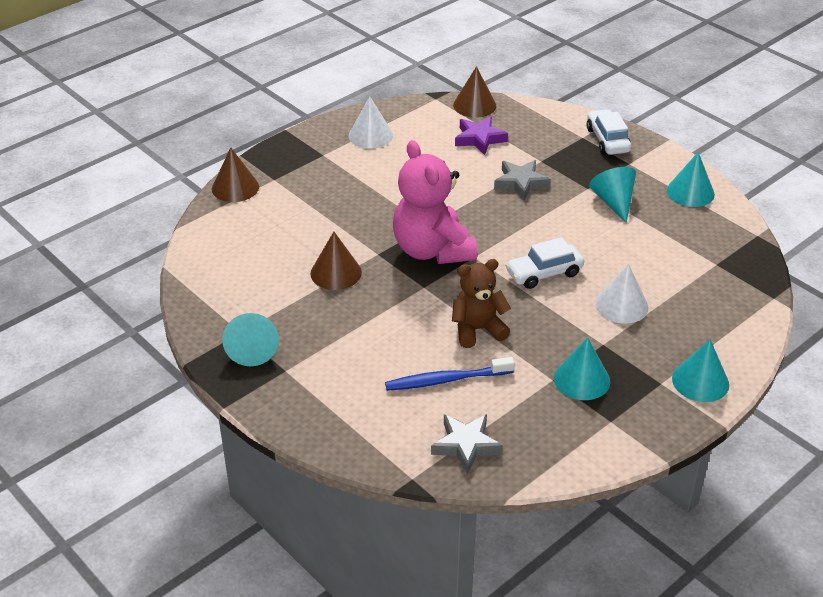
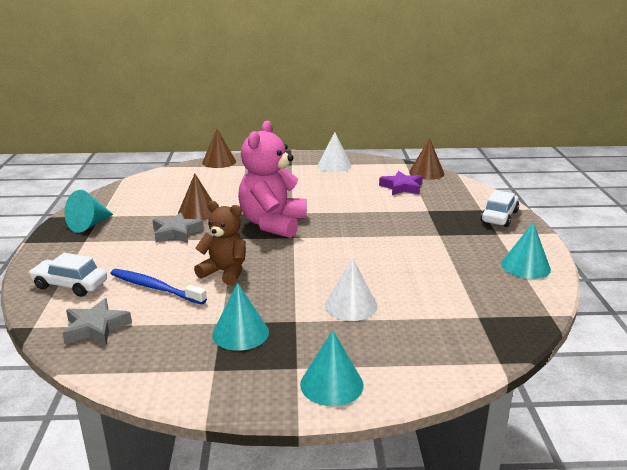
camera: 40 degrees right, 15 degrees down
(520, 183) = (392, 215): grey star -> grey star (176, 232)
(544, 273) = (325, 264): white car -> white car (70, 285)
(613, 202) = (447, 248): turquoise cone -> none

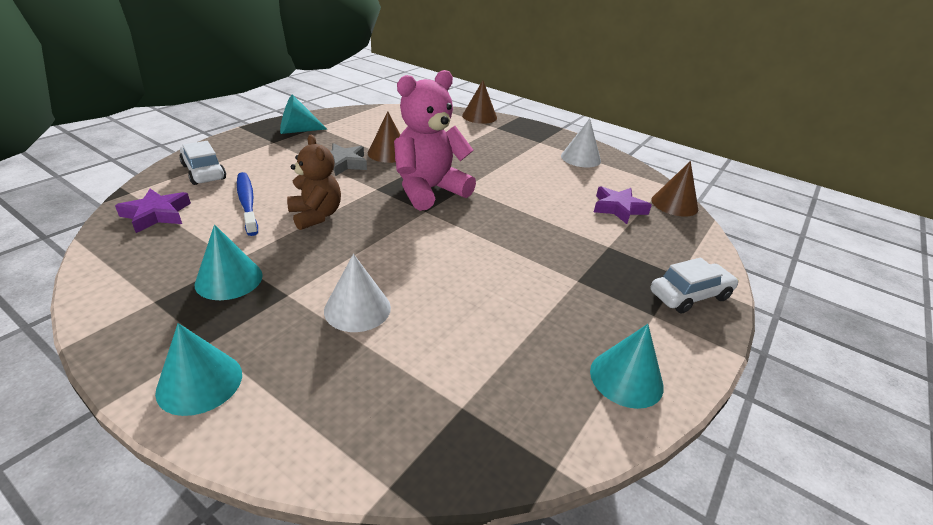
camera: 35 degrees right, 10 degrees up
(96, 327) = (156, 214): grey star -> purple star

